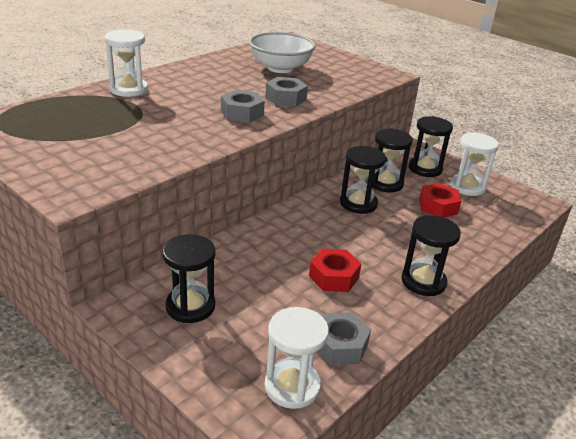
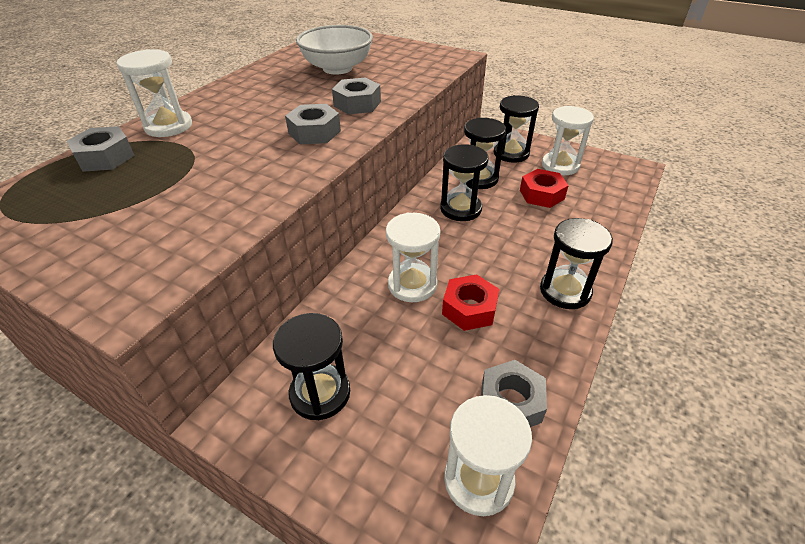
camera: 10 degrees left, 10 degrees up
(76, 103) = (105, 157): none -> grey nut
(292, 250) = (412, 285): none -> white hourglass

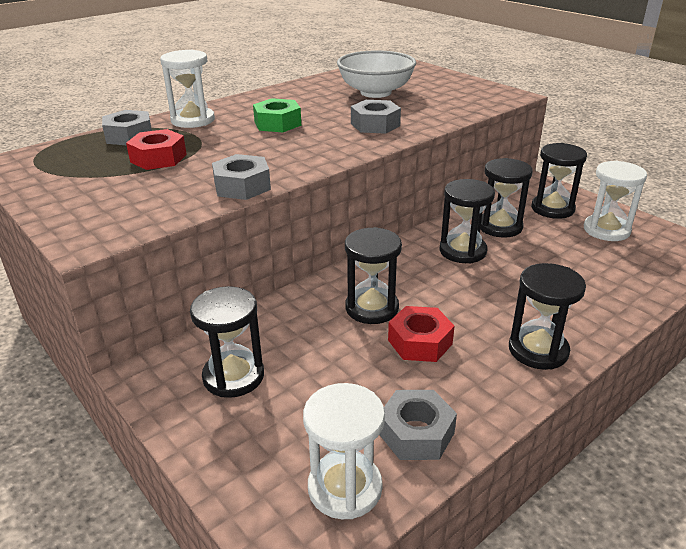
camera: 20 degrees right, 10 degrees down
(261, 117) = (277, 123): none -> green nut
(314, 132) = (318, 142): grey nut -> grey nut (242, 186)
(412, 285) = (372, 308): white hourglass -> black hourglass
(541, 194) = (566, 254): red nut -> red nut (158, 158)

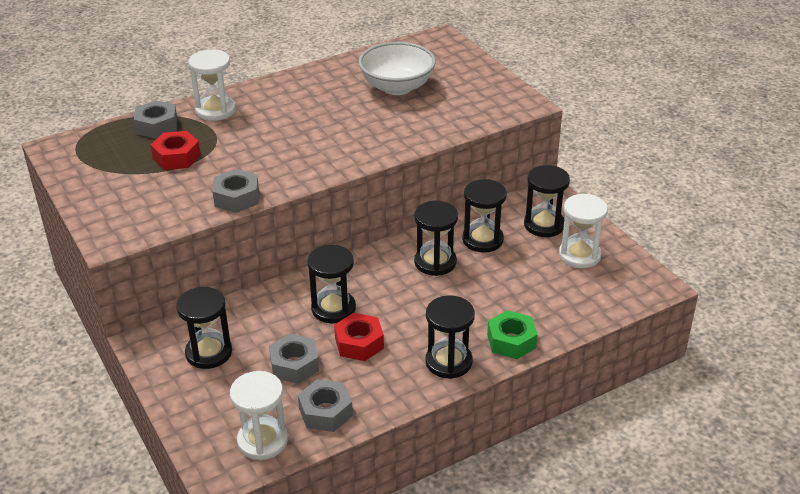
camera: 10 degrees right, 5 degrees up
(277, 123) = (289, 123): green nut -> green nut (511, 341)
(375, 125) = (376, 134): grey nut -> grey nut (294, 365)

